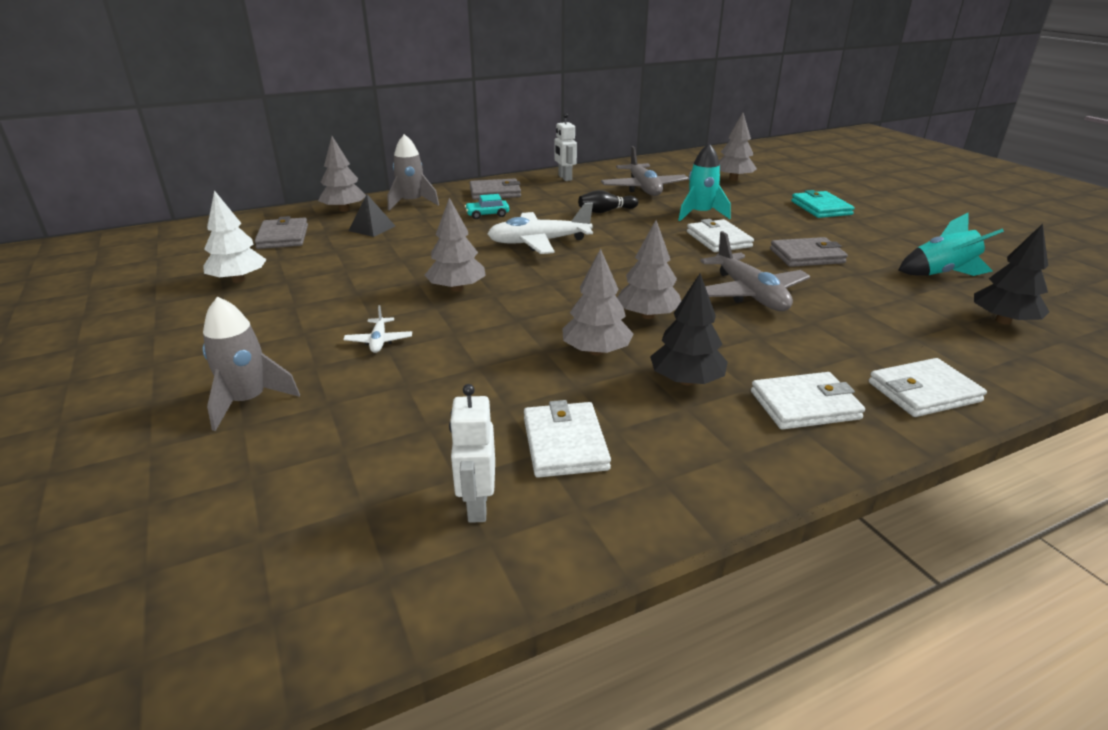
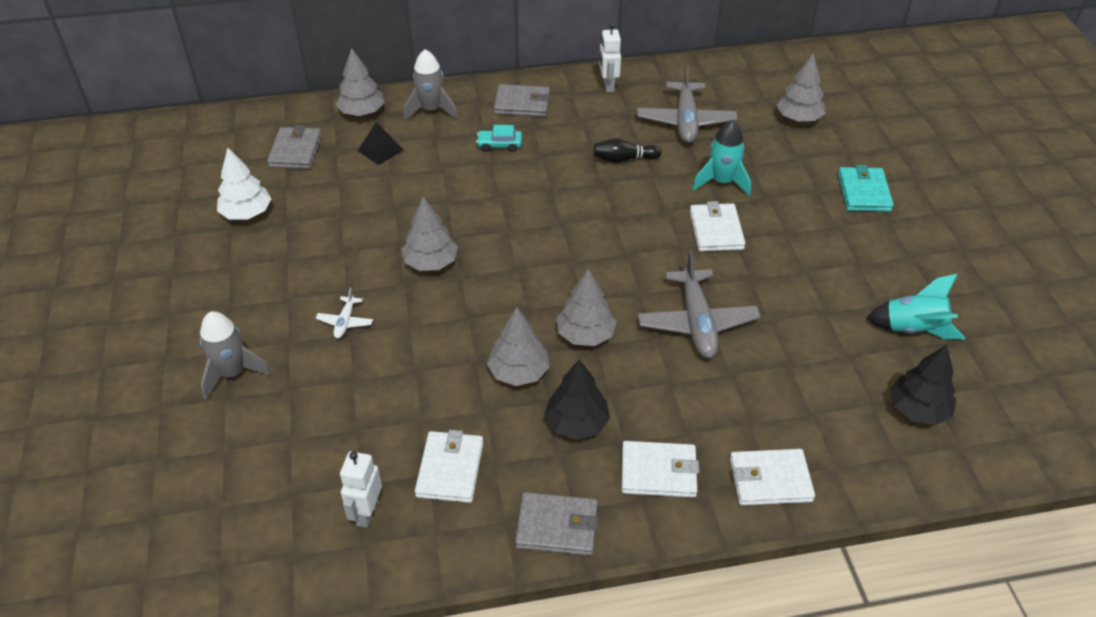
camera: 15 degrees right, 15 degrees up
(539, 242) = (533, 203): white plane -> none
(807, 256) = (791, 275): grey wallet -> grey wallet (557, 527)

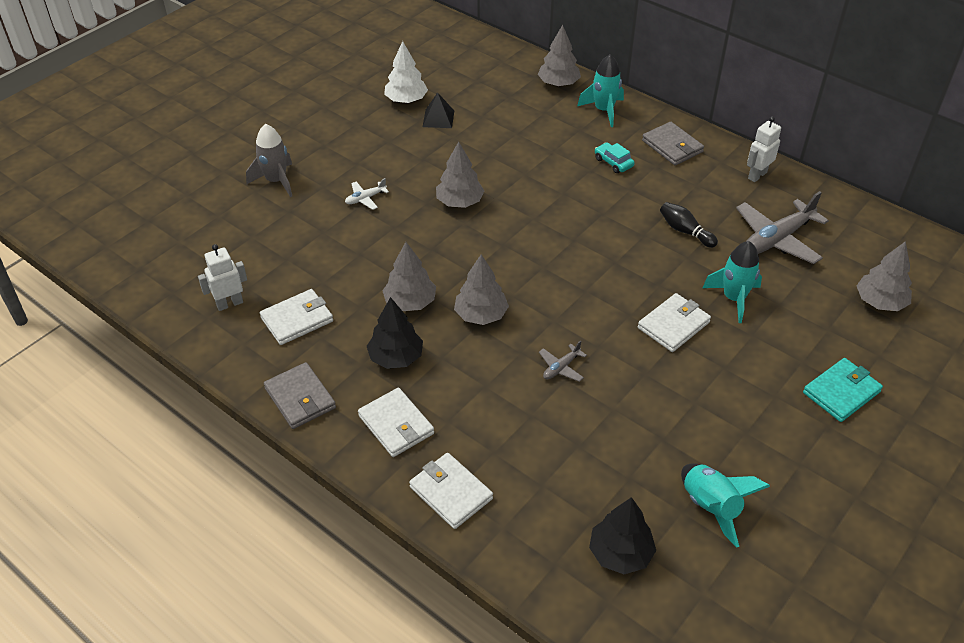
camera: 50 degrees right, 0 degrees up
(295, 151) = (484, 82): grey wallet -> none
(380, 150) = (533, 114): black pyramid -> black pyramid (438, 118)
(431, 110) = (604, 110): grey rocket -> turquoise rocket
(697, 322) = (561, 367): grey plane -> grey plane, size x0.47

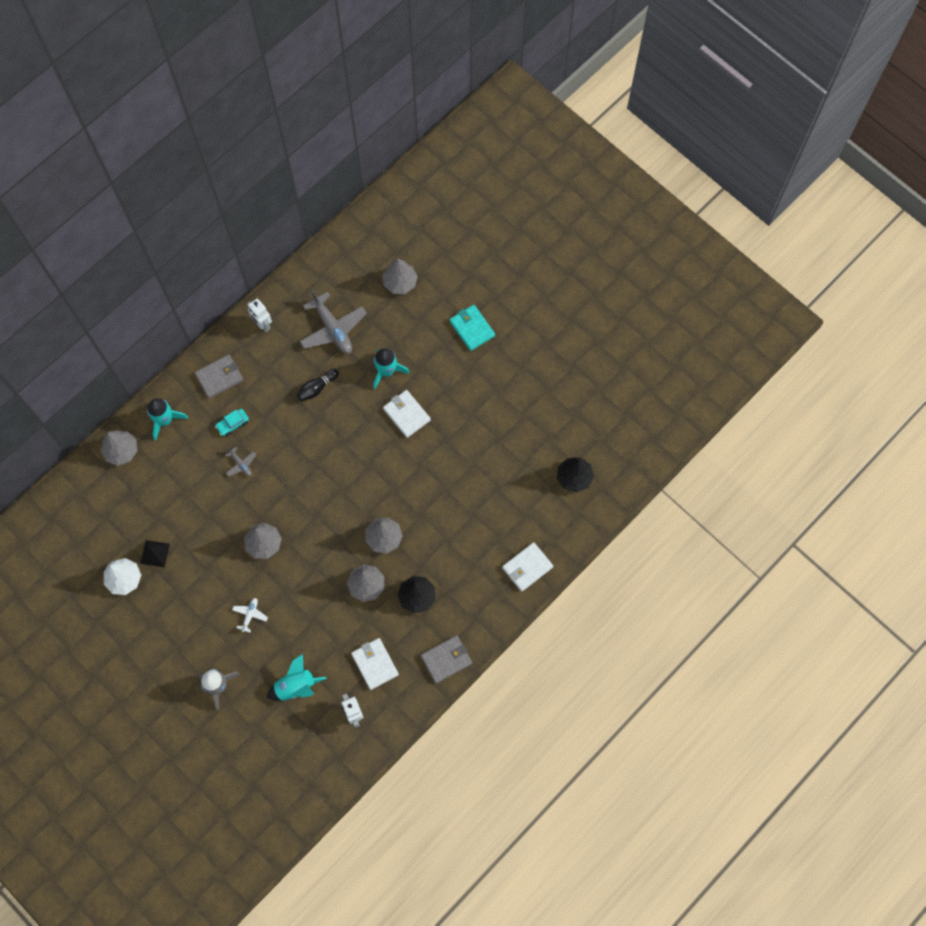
camera: 85 degrees left, 25 degrees up
(365, 198) = (250, 615): white plane -> white plane turned 135 degrees counterclockwise
(396, 425) = (473, 598): white wallet -> none
(561, 367) = (436, 491): grey plane -> grey plane (241, 464)
(711, 507) = (548, 423): turquoise rocket -> turquoise rocket (296, 686)

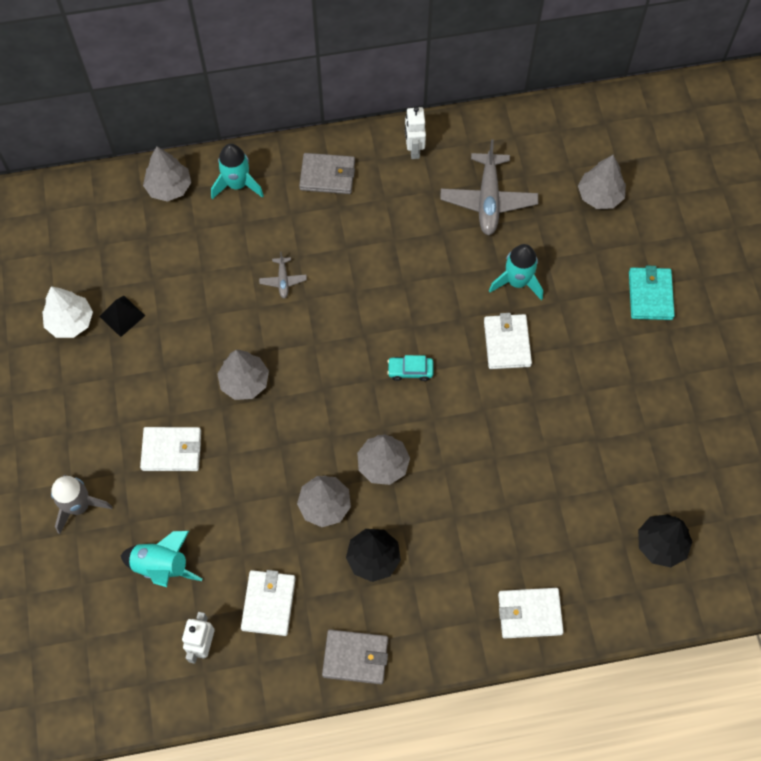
camera: 35 degrees right, 5 degrees down
(233, 424) = (305, 233): turquoise car -> turquoise car (410, 371)
(250, 615) = (171, 450): white plane -> white wallet
(317, 388) = (425, 252): black bowling pin -> none

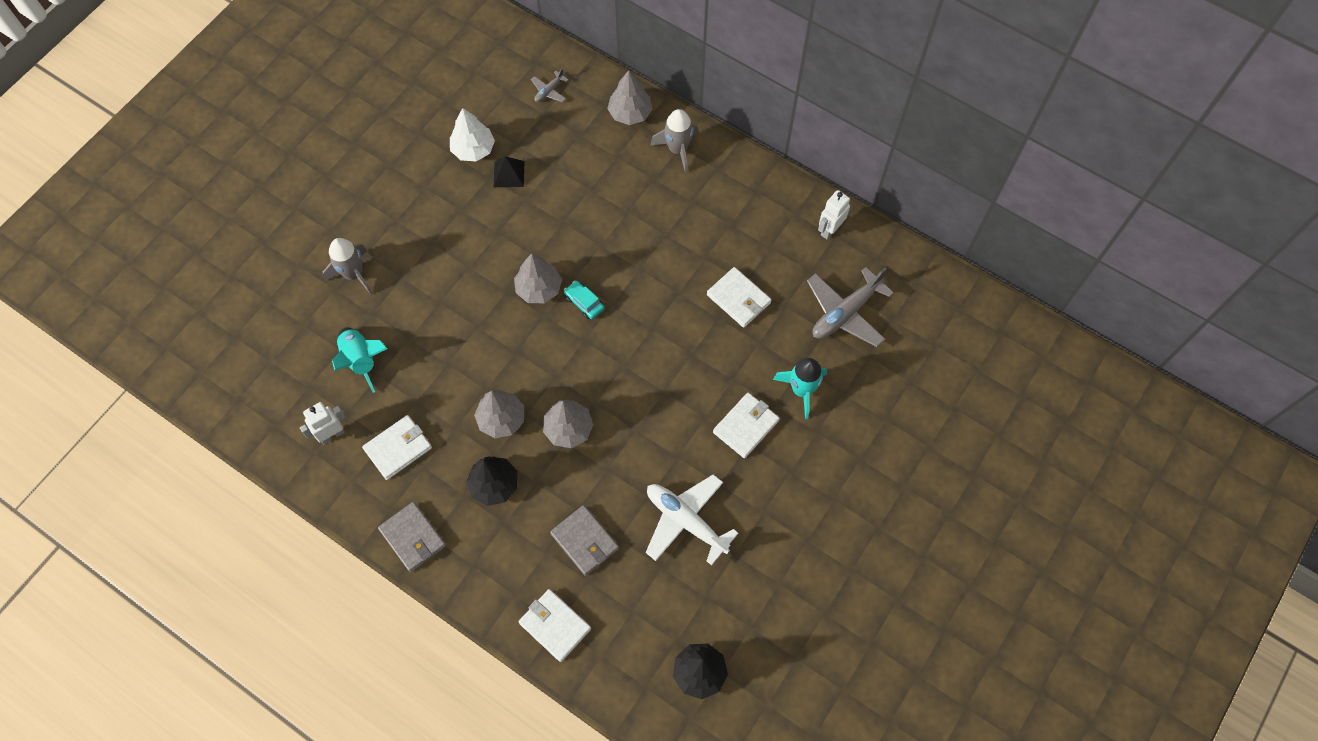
camera: 45 degrees right, 0 degrees up
(171, 450) = (445, 291): white wallet -> white wallet (738, 299)
(237, 184) = (678, 149): turquoise rocket -> grey rocket
(283, 280) = (637, 242): grey plane -> grey plane (549, 91)
(327, 175) = (747, 196): grey wallet -> grey wallet (584, 541)
(410, 371) = (656, 382): turquoise car -> turquoise car (584, 303)
(539, 449) = (686, 521): none -> white plane
(599, 195) = (935, 383): grey tree -> none
(650, 295) = (892, 490): turquoise wallet -> none

